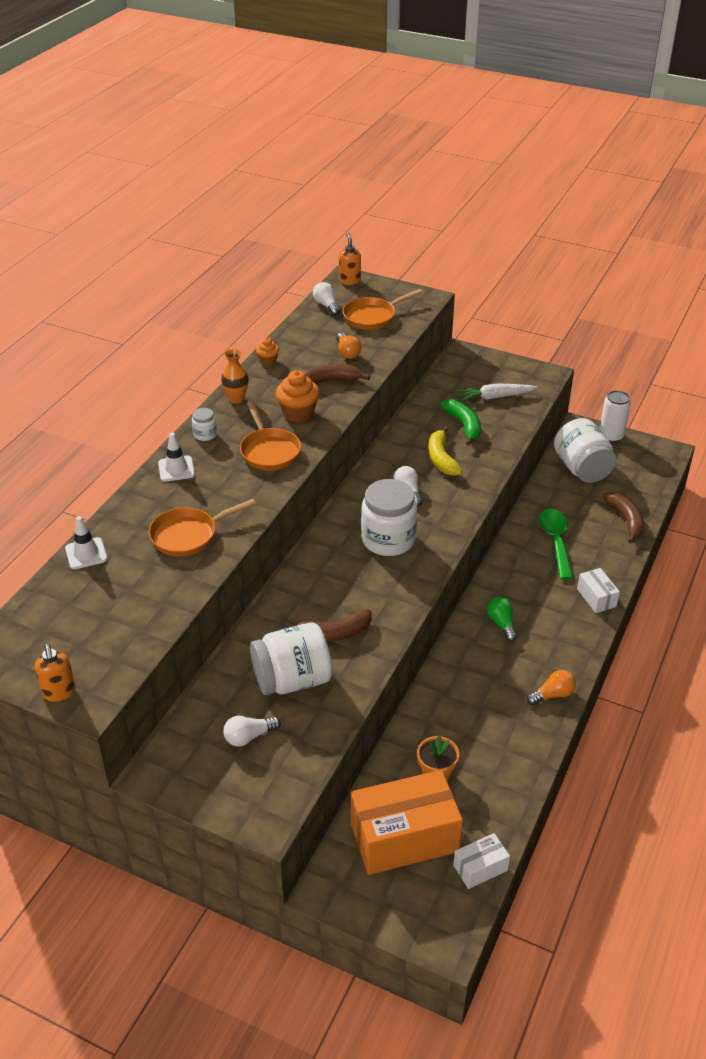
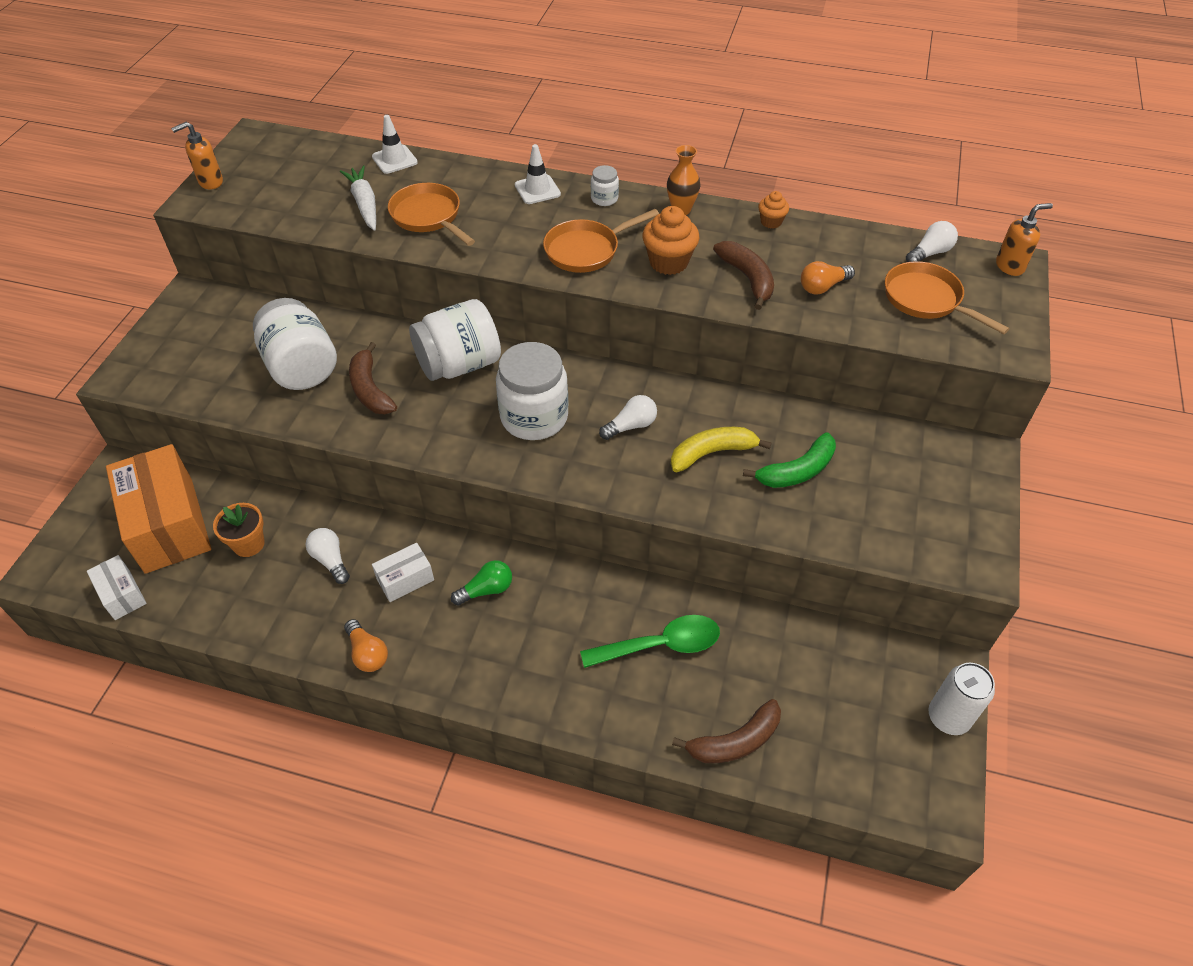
camera: 80 degrees right, 10 degrees up
(249, 737) = (227, 348): white light bulb -> white light bulb (330, 560)
(495, 397) = (884, 502): white carrot -> white carrot (365, 204)
(582, 469) = (843, 675): white jar -> white jar (459, 364)
(596, 598) = (552, 701): white box -> white box (405, 580)

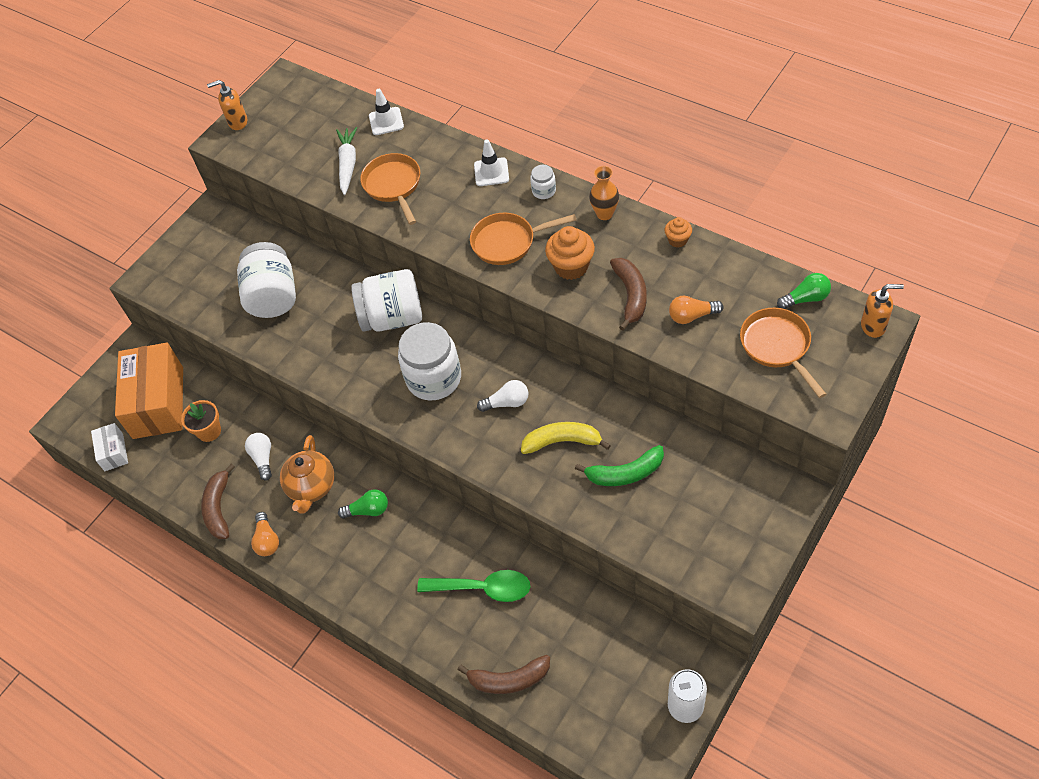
camera: 25 degrees right, 5 degrees up
(370, 389) = (318, 327): brown banana -> brown banana (219, 508)
(405, 580) = (312, 487): white box -> orange teapot
(929, 253) = (805, 298): white light bulb -> green light bulb

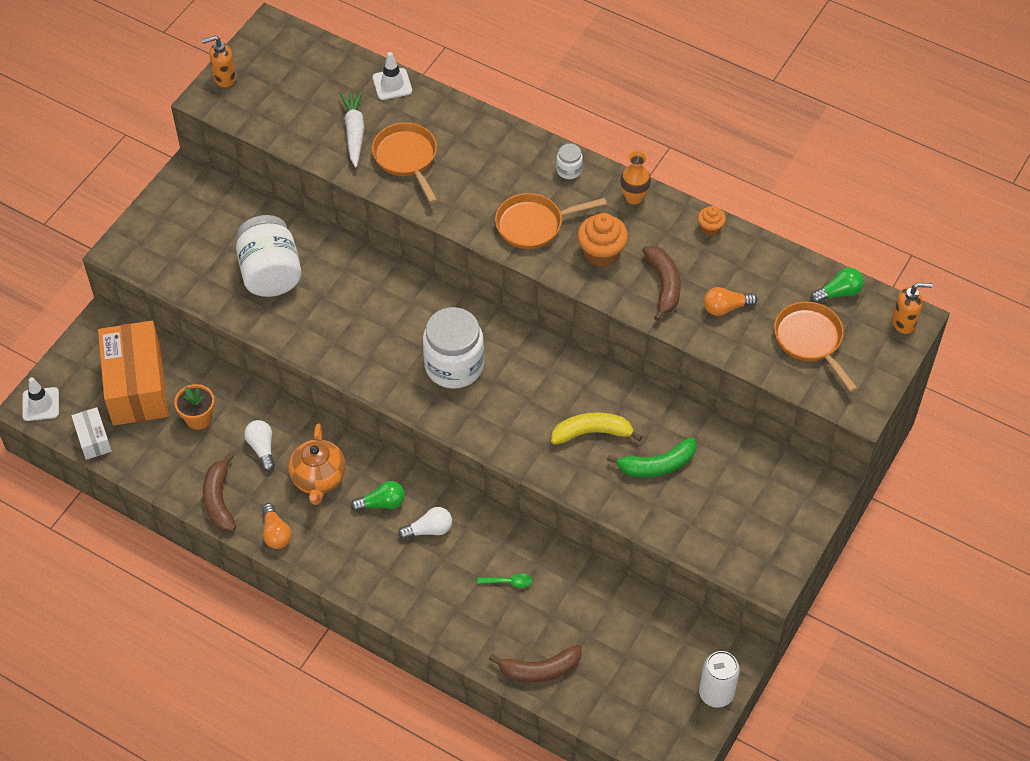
camera: 10 degrees left, 0 degrees up
(392, 318) = (405, 300): white jar -> none
(483, 588) = (508, 582): green spoon -> green spoon, size x0.47
(491, 172) = (512, 147): white traffic cone -> white traffic cone (41, 404)
(507, 403) = (533, 392): white light bulb -> white light bulb (429, 530)

